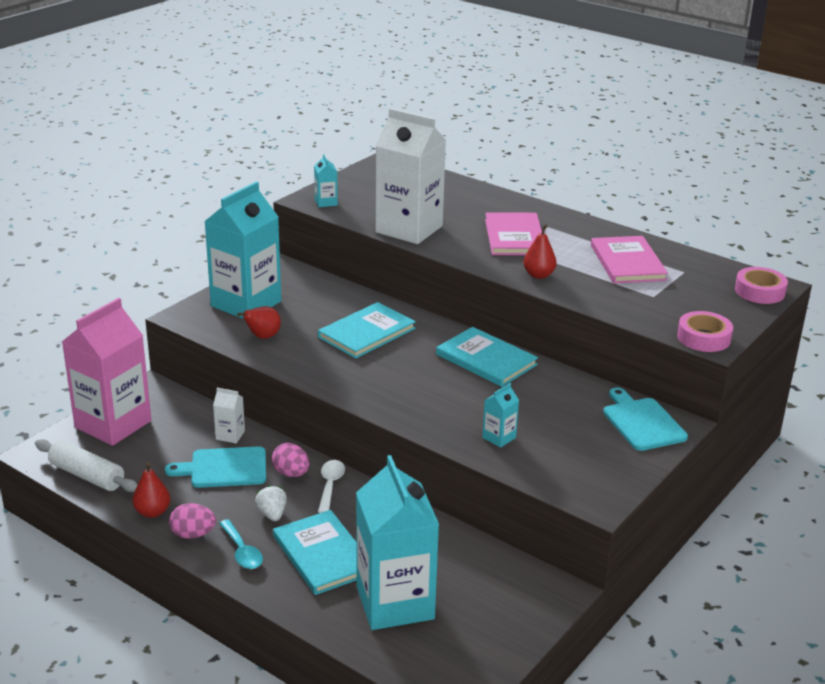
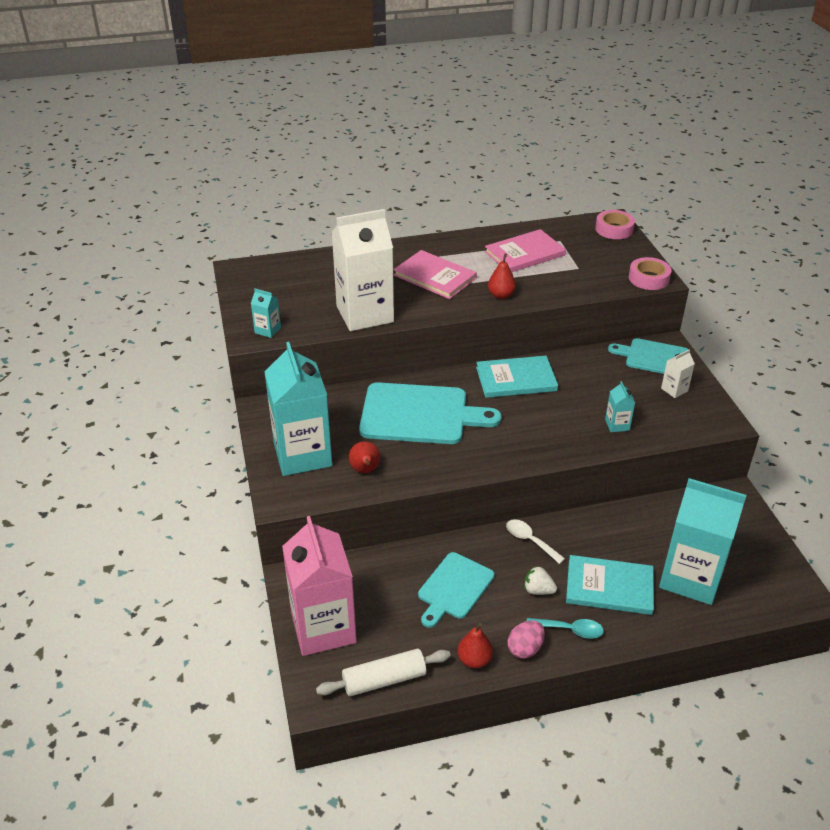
camera: 50 degrees left, 10 degrees up
(230, 435) = (412, 563): white carton -> white carton (674, 390)
(291, 473) = (496, 554): pink egg -> none
(367, 333) = (420, 414): turquoise book -> turquoise cutting board
(627, 262) = (524, 253): pink book -> pink book turned 60 degrees counterclockwise

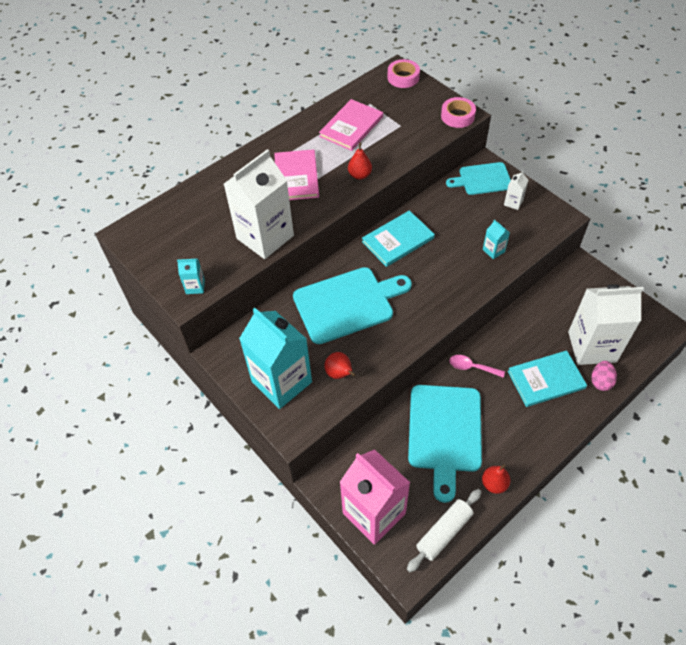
camera: 25 degrees left, 15 degrees up
(435, 277) = (296, 177): pink book -> pink book turned 75 degrees clockwise
(454, 588) = (444, 433): turquoise cutting board -> turquoise cutting board, size x1.64
(525, 648) = (521, 457): pink egg -> pink egg (600, 381)
(530, 541) = (472, 367): white spoon -> pink spoon
(538, 590) = (501, 405): white strawberry -> none
(570, 630) = (541, 427): turquoise spoon -> none
(690, 578) = (592, 347): turquoise carton -> white carton

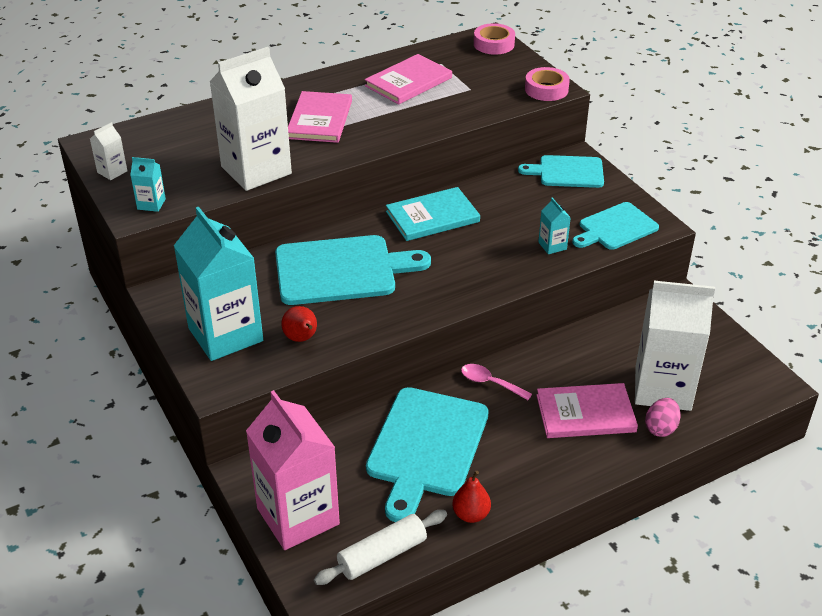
camera: 10 degrees right, 15 degrees down
(360, 175) = (398, 129): red pear -> none
(513, 202) = (598, 201): white carton -> white carton (112, 172)
(533, 225) = (615, 228): none -> turquoise cutting board
(546, 379) = (585, 413): turquoise book -> pink book

